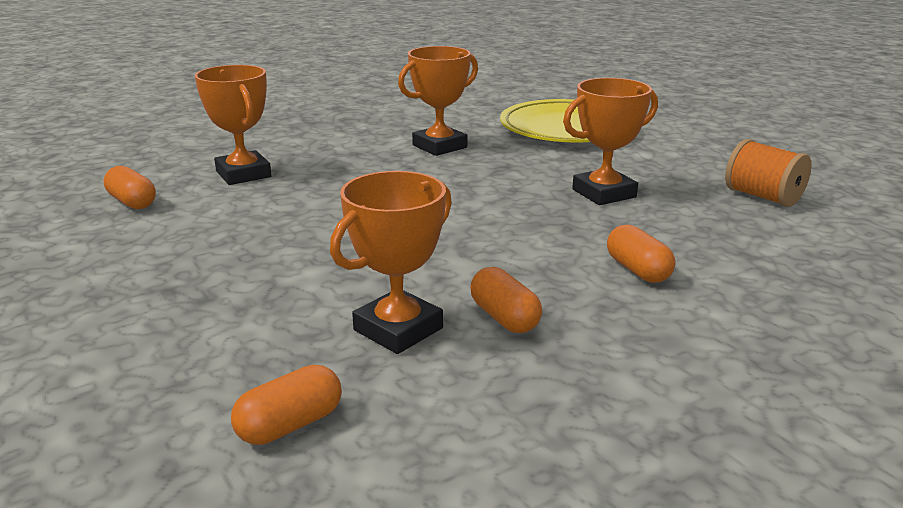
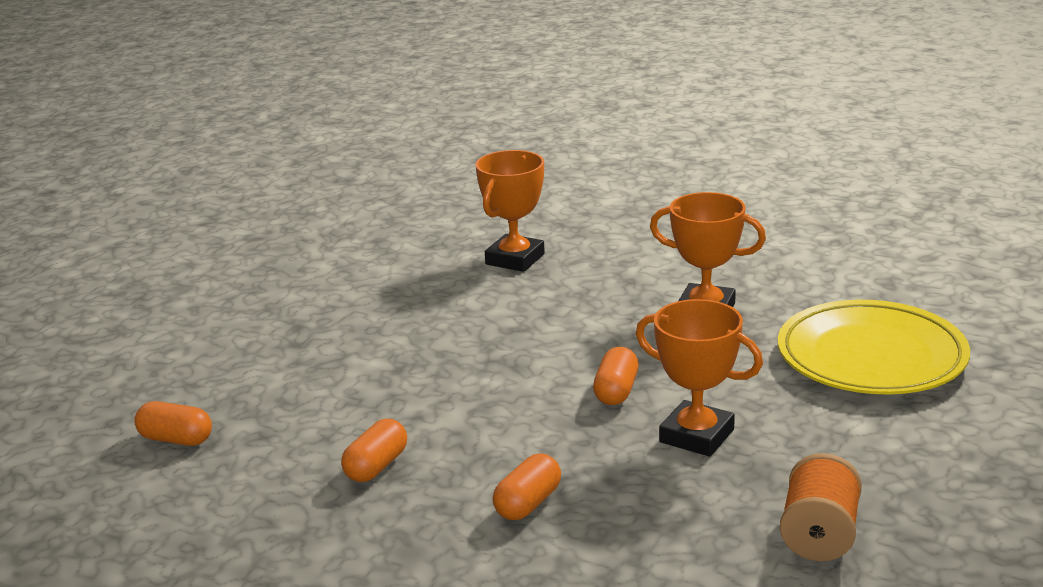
camera: 60 degrees right, 0 degrees up
(132, 202) = (411, 248): orange capsule -> orange capsule (616, 391)
(398, 329) = (319, 430): orange trophy -> none

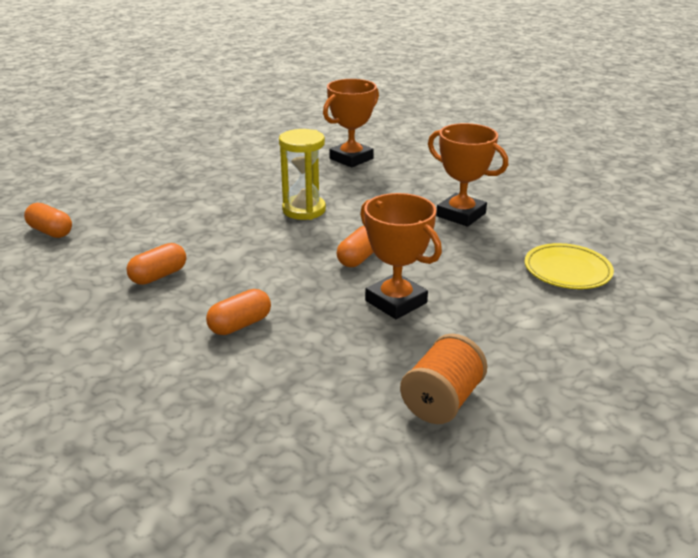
camera: 15 degrees right, 5 degrees up
(502, 342) = (304, 210): none -> yellow hourglass
(871, 357) = (567, 271): yellow plate -> yellow plate, size x0.58

